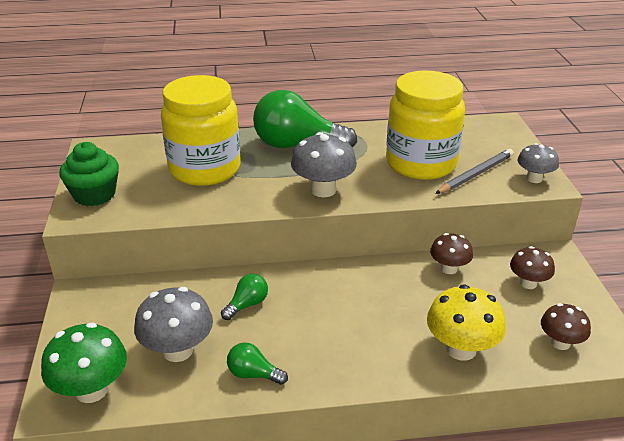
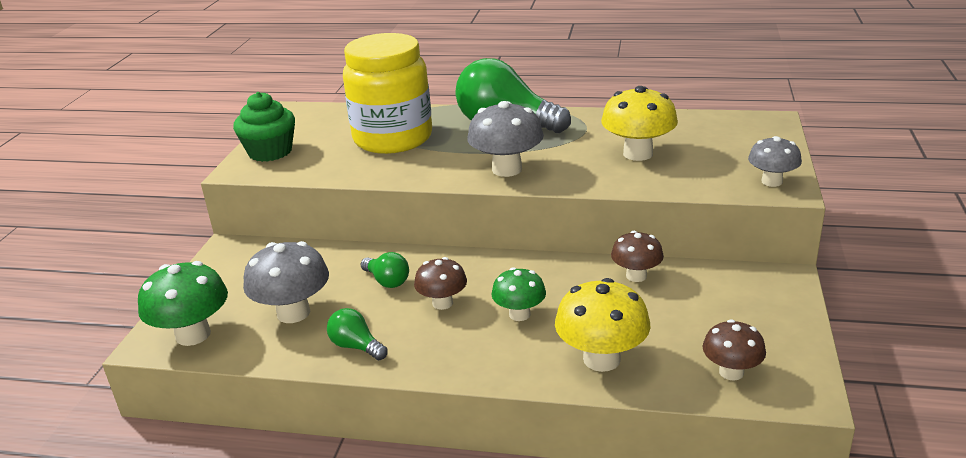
camera: 20 degrees right, 5 degrees down
(247, 305) = (387, 281): green light bulb -> green light bulb turned 75 degrees clockwise
(376, 319) = (519, 314): none -> green mushroom
(421, 163) = (638, 154): yellow jar -> yellow mushroom
(475, 174) = (698, 170): grey pencil -> none
(528, 283) = (727, 304): brown mushroom -> brown mushroom (442, 303)

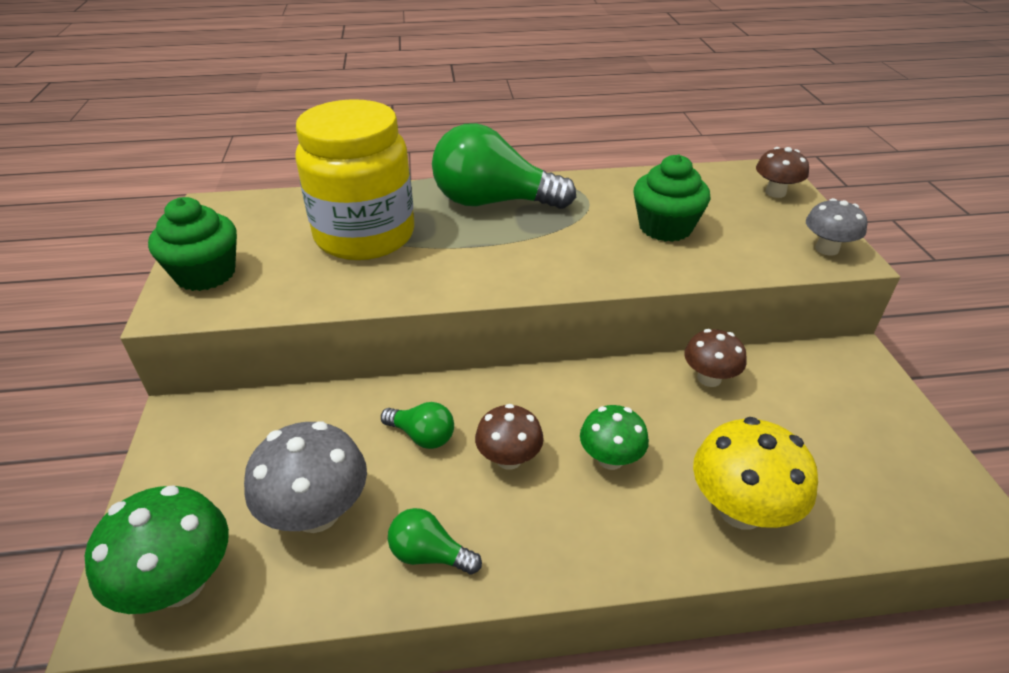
camera: 20 degrees left, 10 degrees up
(507, 169) = (531, 266): grey mushroom -> none
(638, 154) = (665, 227): yellow mushroom -> green cupcake
(731, 372) = (887, 499): brown mushroom -> brown mushroom (775, 192)

